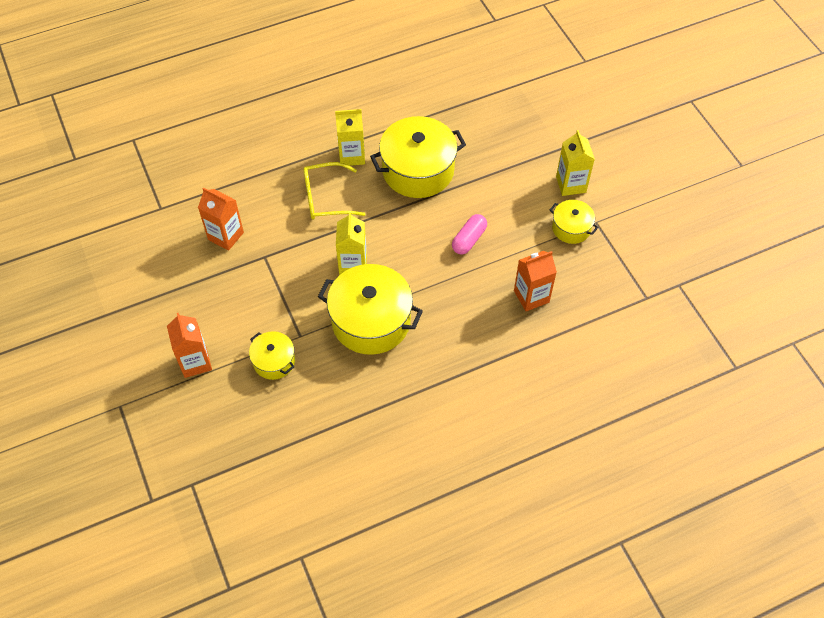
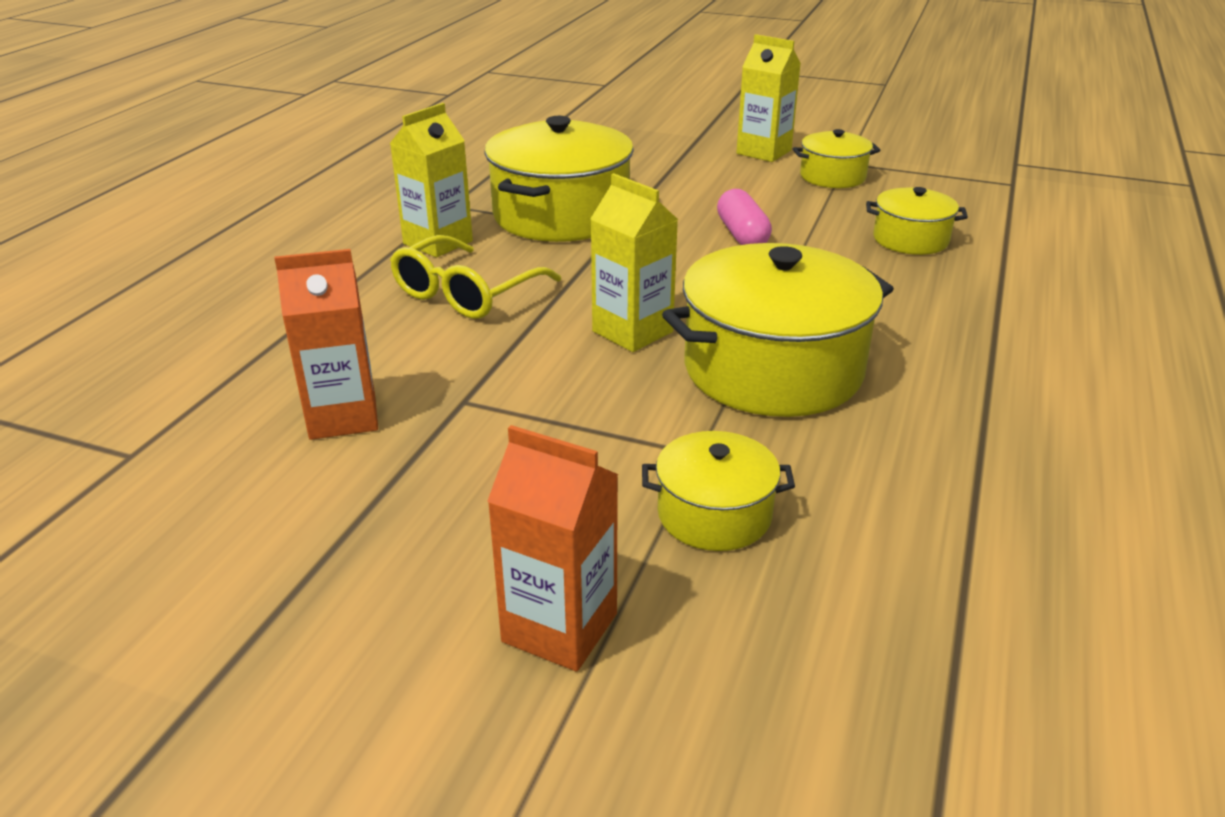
camera: 45 degrees left, 25 degrees down
(531, 296) = (910, 239): orange carton -> yellow pot

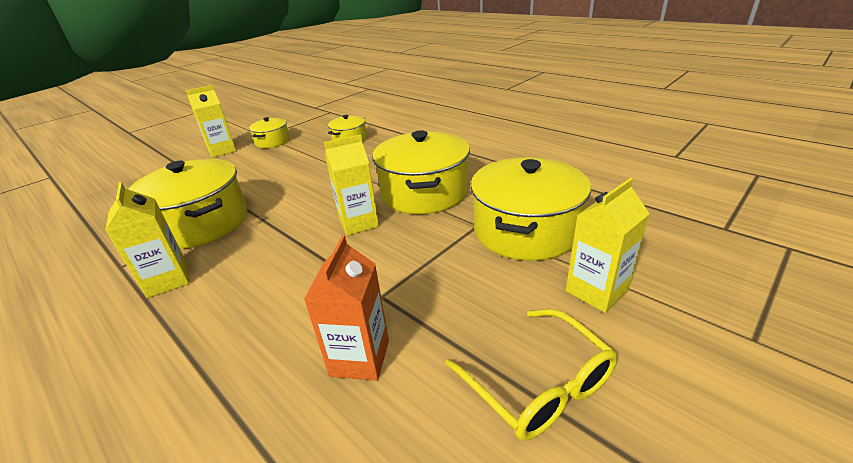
camera: 65 degrees left, 0 degrees up
(466, 293) = (254, 277): yellow glasses -> yellow glasses (539, 385)
(559, 627) = (596, 291): orange carton -> yellow carton
(714, 514) = (525, 230): yellow pot -> yellow pot, size x1.91
(742, 235) = (298, 174): pink capsule -> none

